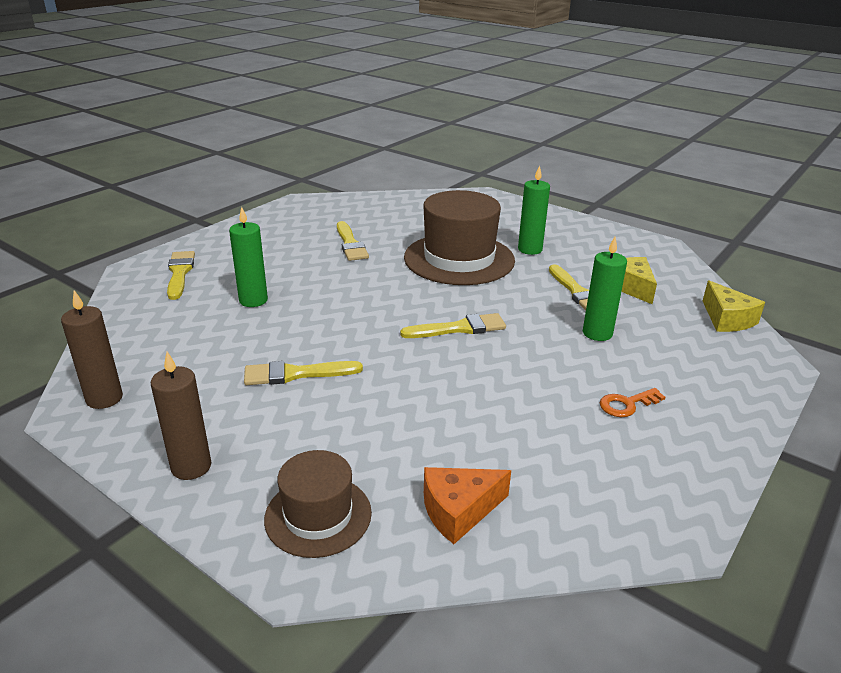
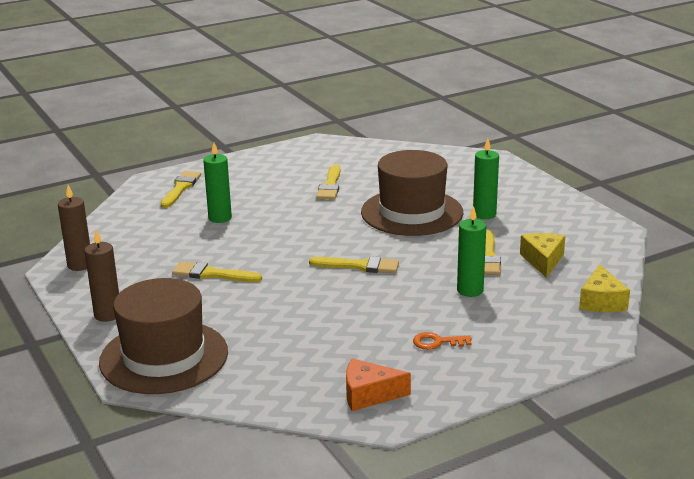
camera: 25 degrees right, 5 degrees down
(318, 515) = (164, 357): brown hat -> brown hat, size x1.75
(459, 511) = (252, 375): orange cheese -> orange cheese (369, 395)

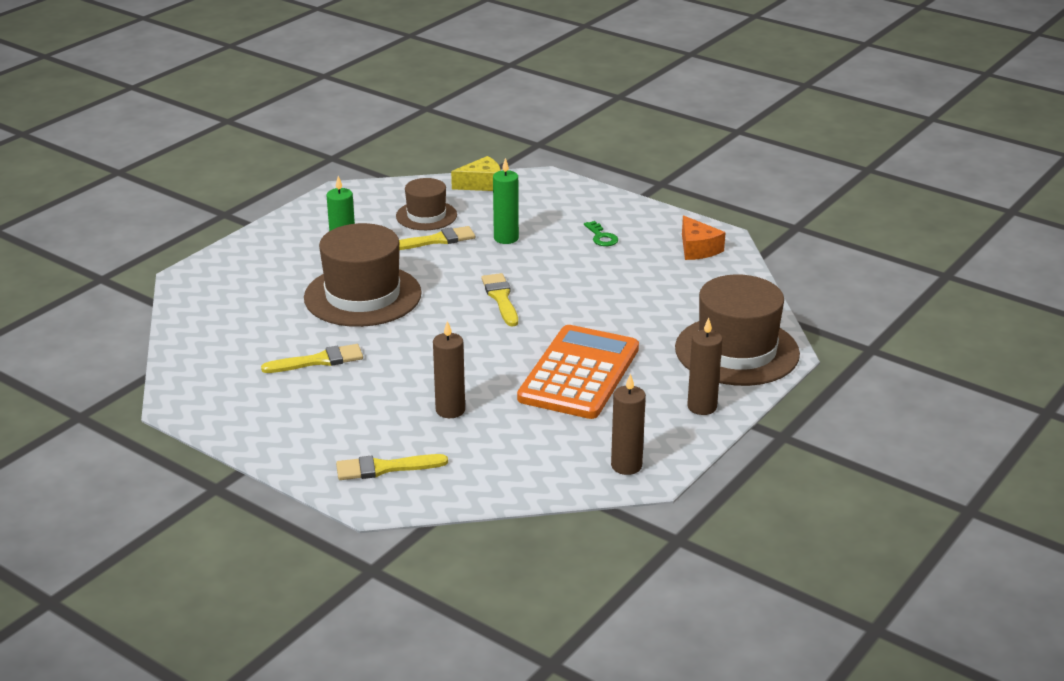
camera: 115 degrees left, 5 degrees up
(212, 274) = (579, 373): yellow brush -> orange calculator
(220, 218) = (450, 410): green candle -> brown candle
(437, 342) = (601, 237): orange key -> green key
(543, 261) = (426, 215): yellow cheese -> brown hat

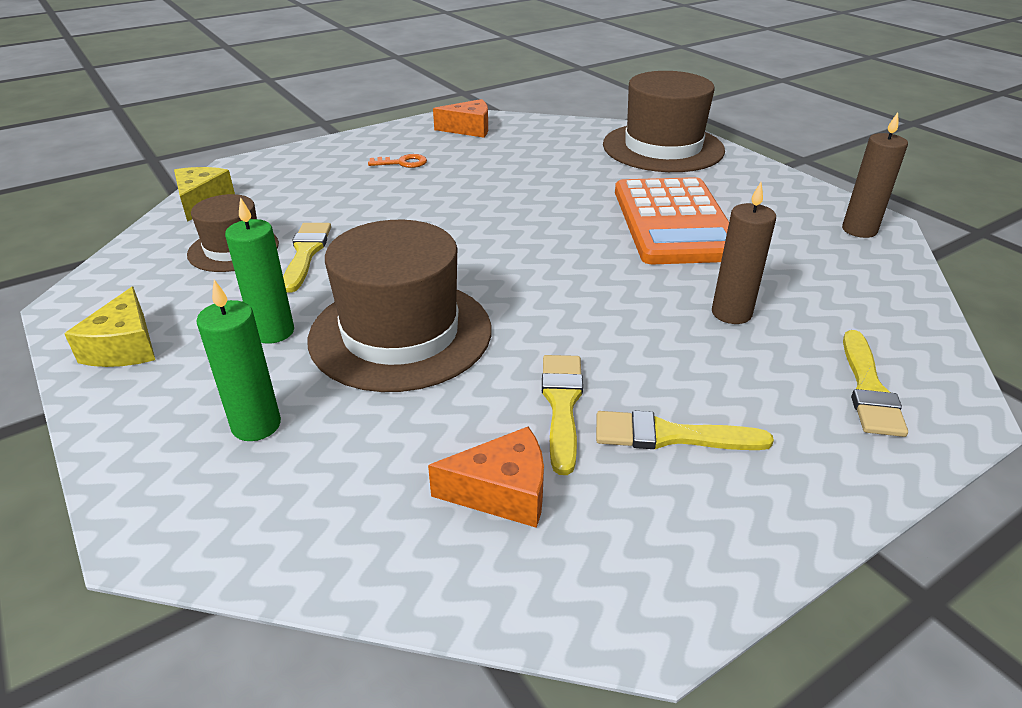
camera: 70 degrees left, 5 degrees up
(242, 355) = (502, 492): none -> orange cheese
(309, 221) = (125, 347): none -> yellow cheese
(501, 298) = (486, 237): yellow brush -> yellow brush (670, 436)
(506, 238) = (350, 210): green candle -> green candle (256, 425)
(579, 373) = (674, 222): orange calculator -> orange calculator turned 135 degrees counterclockwise
(601, 237) = (402, 163): green key -> orange key
(702, 407) = (755, 178): brown candle -> none

